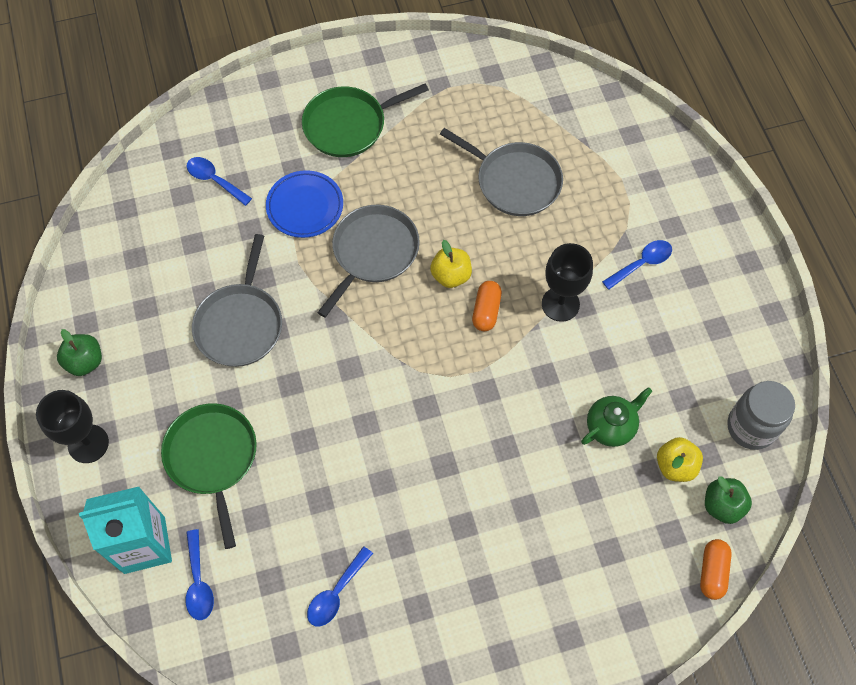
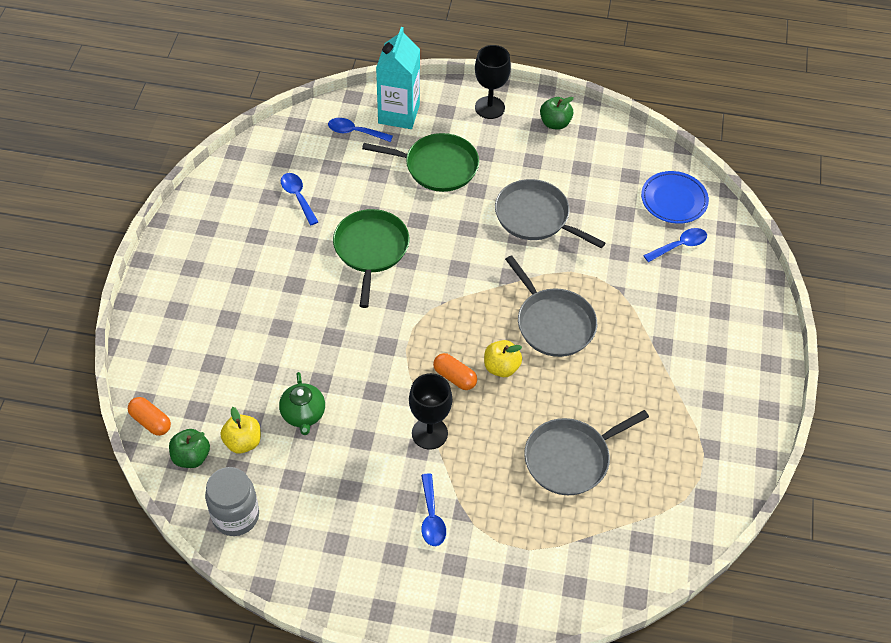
camera: 115 degrees right, 10 degrees down
(305, 206) = (622, 295): blue plate -> blue plate (674, 200)
(349, 125) = (694, 358): green pan -> green pan (371, 250)

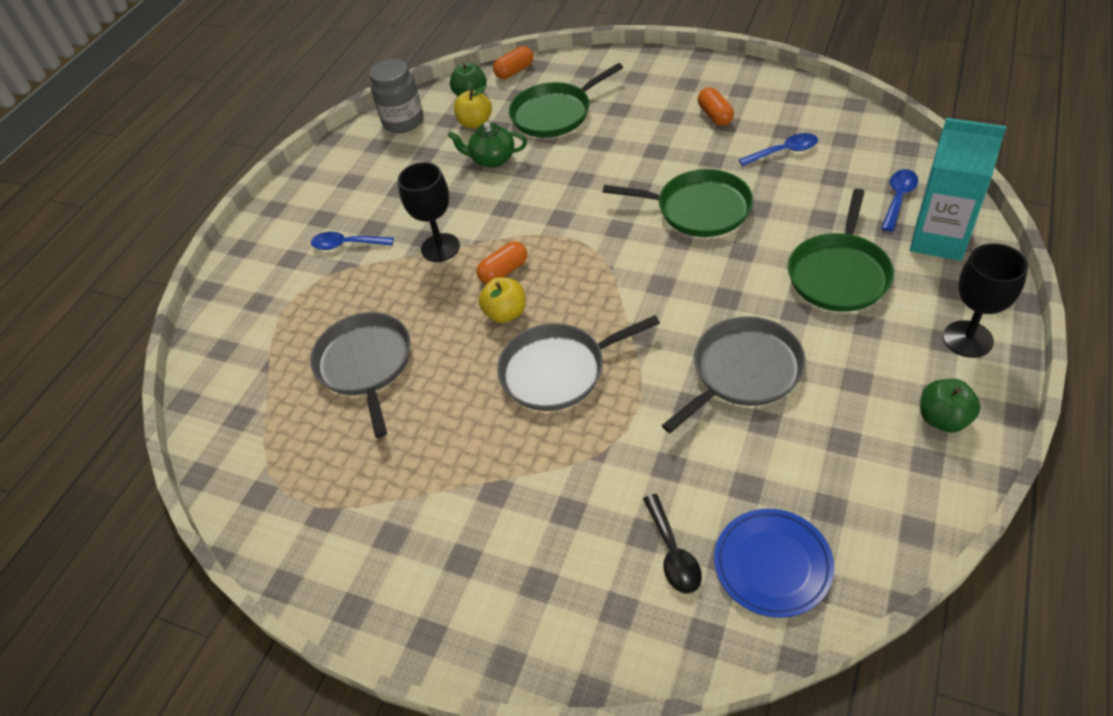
camera: 110 degrees right, 5 degrees down
(232, 372) = (555, 114): none -> green pan
(244, 244) = (715, 116): none -> orange capsule
(679, 245) = (673, 553): blue spoon -> black spoon

